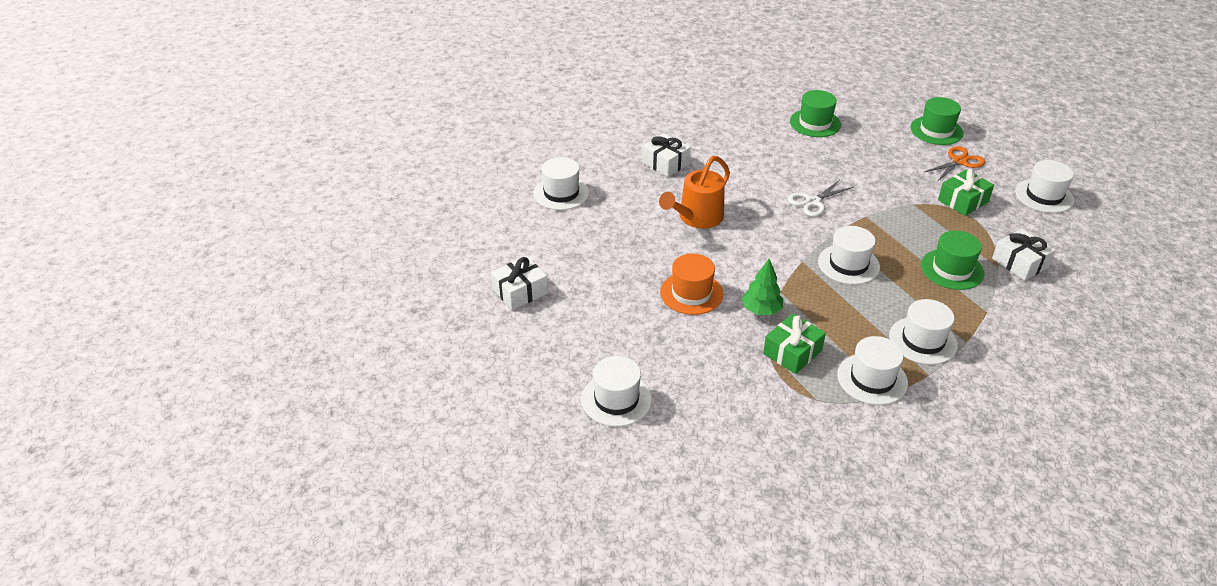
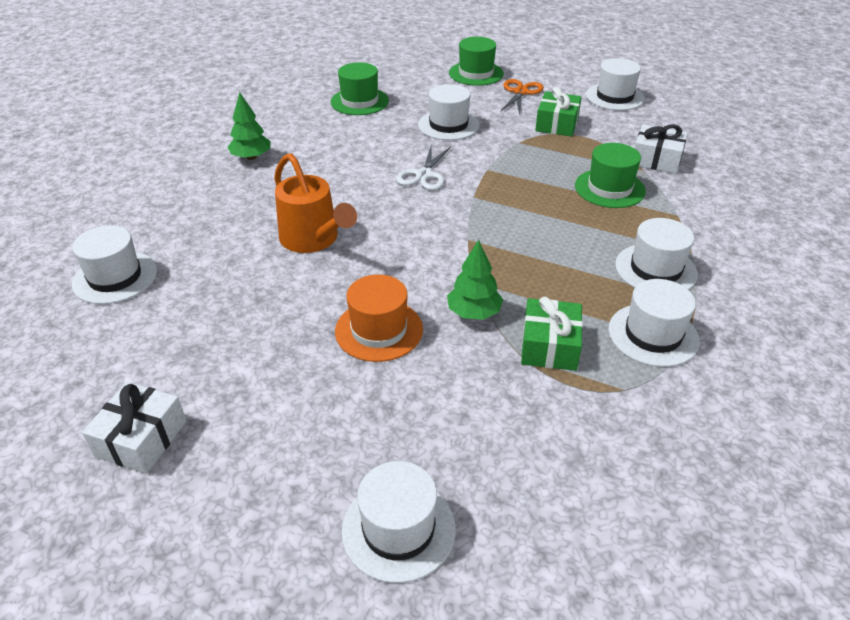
camera: 35 degrees left, 0 degrees up
(665, 163) = (228, 194): white gift -> none
(696, 218) = (313, 240): orange watering can -> orange watering can turned 45 degrees counterclockwise
(700, 141) = (251, 157): none -> green tree
(848, 264) = (515, 223): white hat -> white hat (448, 125)

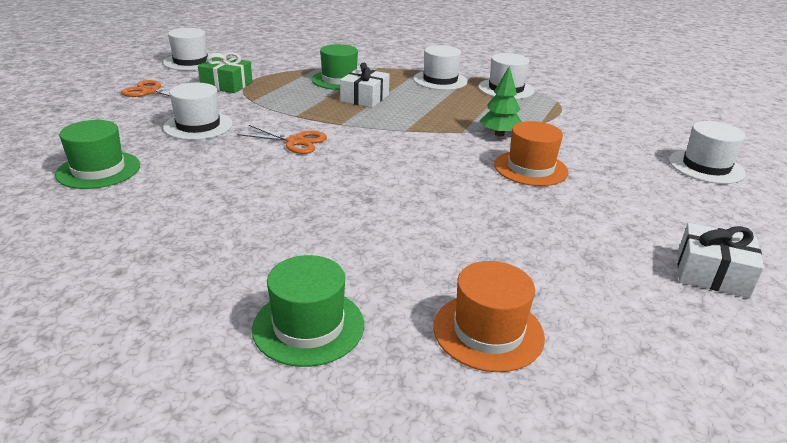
camera: 90 degrees left, 10 degrees down
(115, 277) = (488, 331): white hat -> orange hat
(251, 157) = (209, 244): green tree -> none
(313, 240) = (405, 197): orange watering can -> none
(424, 175) = (295, 141): white scissors -> orange scissors
(476, 73) = (84, 106): green hat -> green hat (308, 326)
(549, 346) = (526, 115): green gift -> none
(656, 160) = (302, 63): white gift -> white gift (365, 98)

